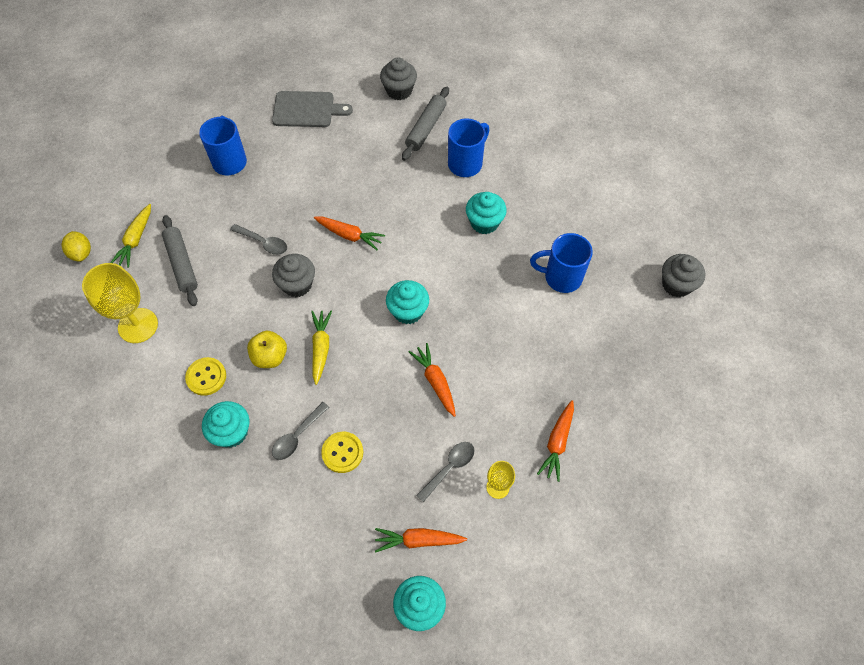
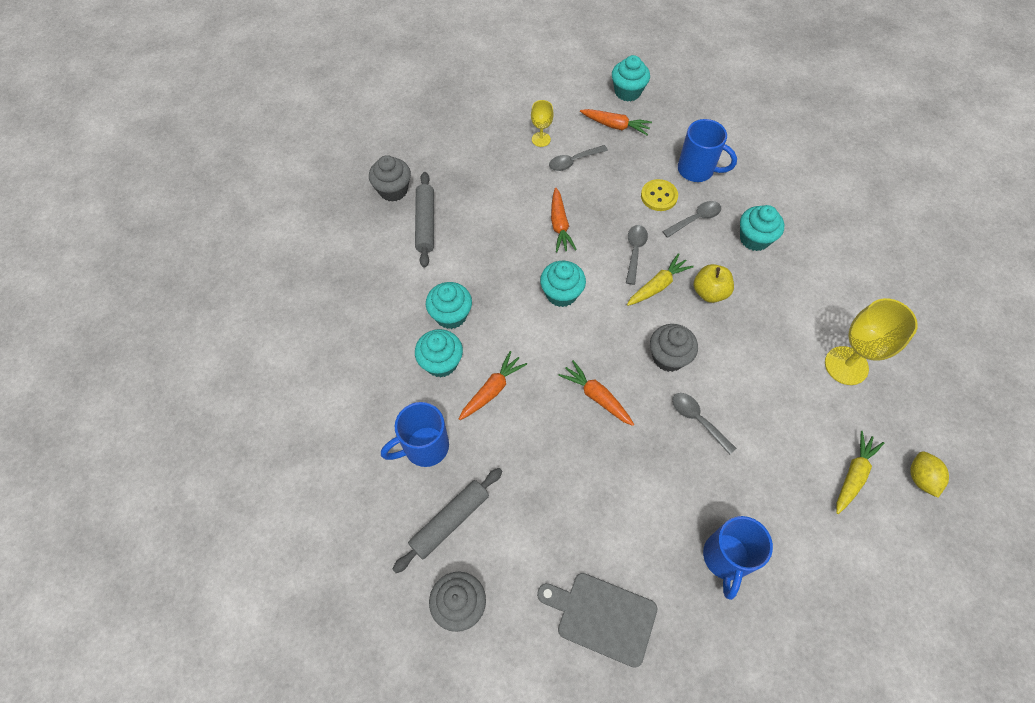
camera: 160 degrees left, 0 degrees up
(181, 264) = (796, 423): grey rolling pin -> grey rolling pin (426, 223)
(206, 377) = (775, 292): yellow button -> none
(321, 348) = (658, 285): yellow carrot -> yellow carrot turned 150 degrees counterclockwise
(351, 376) = (634, 252): none -> grey spoon
(496, 262) = (451, 315): none -> turquoise cupcake
(557, 443) = (478, 153): orange carrot -> orange carrot (492, 390)
(561, 277) = (395, 279): blue mug -> blue mug (697, 170)
(676, 285) = (292, 238): grey cupcake -> grey cupcake (393, 190)

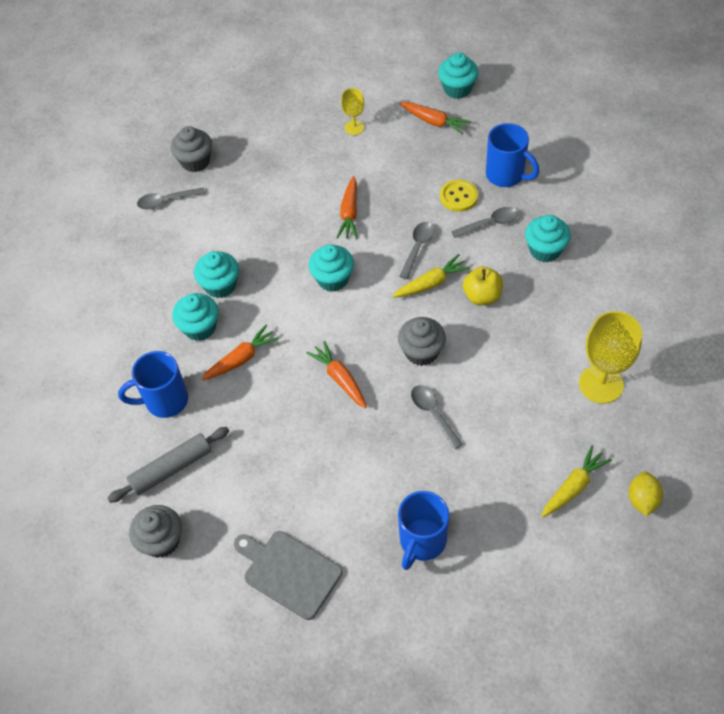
camera: 15 degrees right, 5 degrees down
(426, 223) = (218, 197): grey rolling pin -> none
(573, 161) = (381, 153): grey spoon -> grey spoon (166, 201)

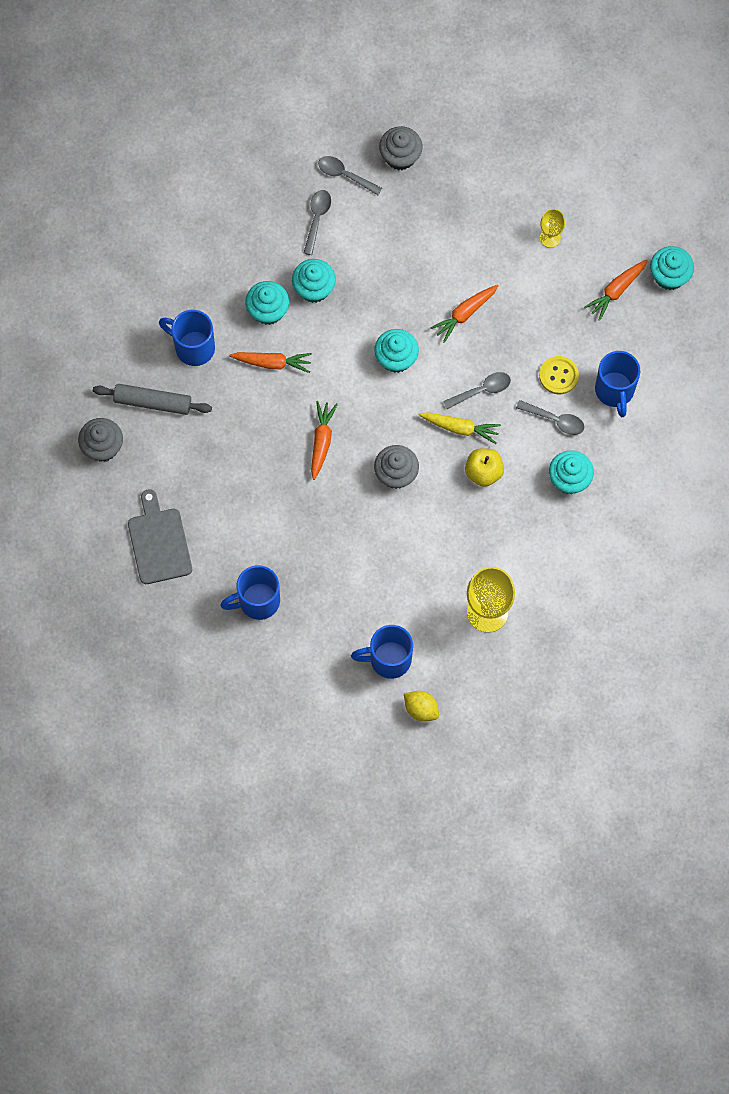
camera: 40 degrees right, 15 degrees up
(433, 414) = (355, 525): grey spoon -> grey spoon (317, 219)
(434, 122) = (616, 291): orange carrot -> orange carrot turned 60 degrees clockwise
(573, 486) = (388, 659): yellow carrot -> blue mug
(642, 500) = (421, 709): yellow lemon -> yellow lemon turned 75 degrees clockwise

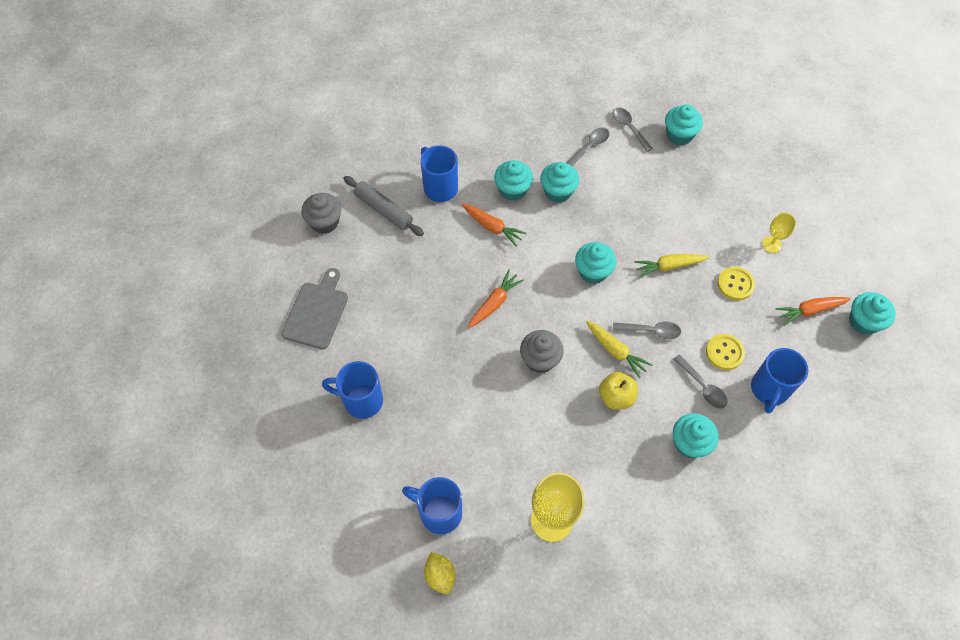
camera: 30 degrees right, 10 degrees down
(400, 157) = (679, 135): grey cupcake -> turquoise cupcake
(464, 314) = (669, 266): orange carrot -> yellow carrot
(536, 299) = (735, 284): none -> yellow button

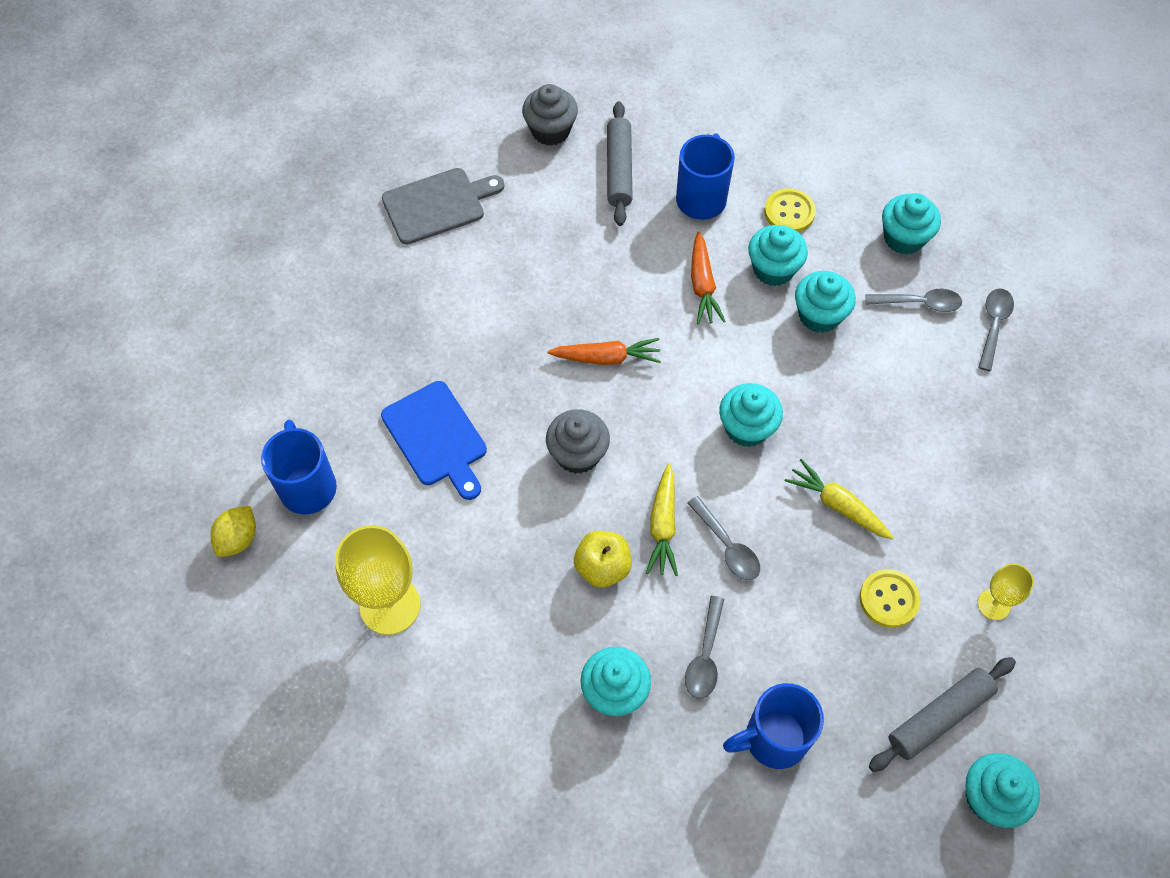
camera: 50 degrees right, 0 degrees up
(361, 400) = (373, 320): blue mug -> none
(468, 422) = (436, 437): none -> blue cutting board
(679, 135) = (1045, 387): turquoise cupcake -> turquoise cupcake (903, 238)
(724, 352) = (777, 650): yellow button -> yellow button (789, 212)
(810, 311) = (939, 716): orange carrot -> grey rolling pin

